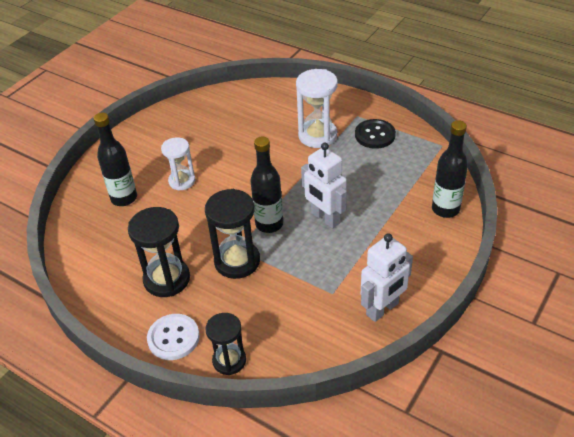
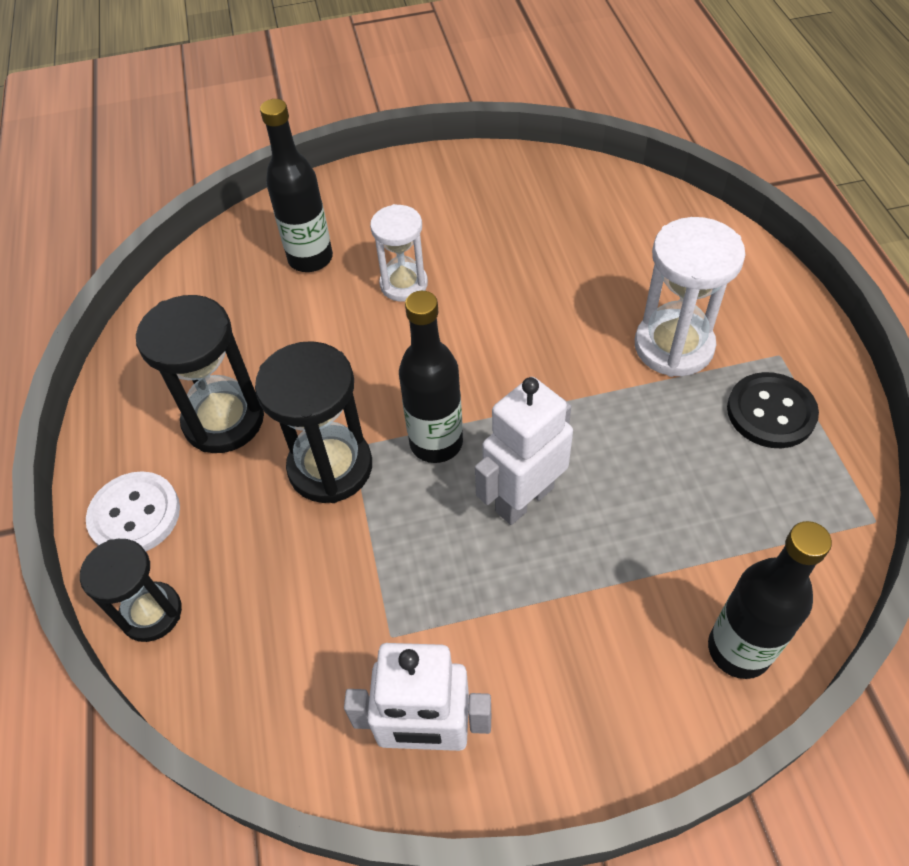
camera: 45 degrees right, 10 degrees up
(325, 218) = (524, 499): white robot -> white robot turned 45 degrees clockwise

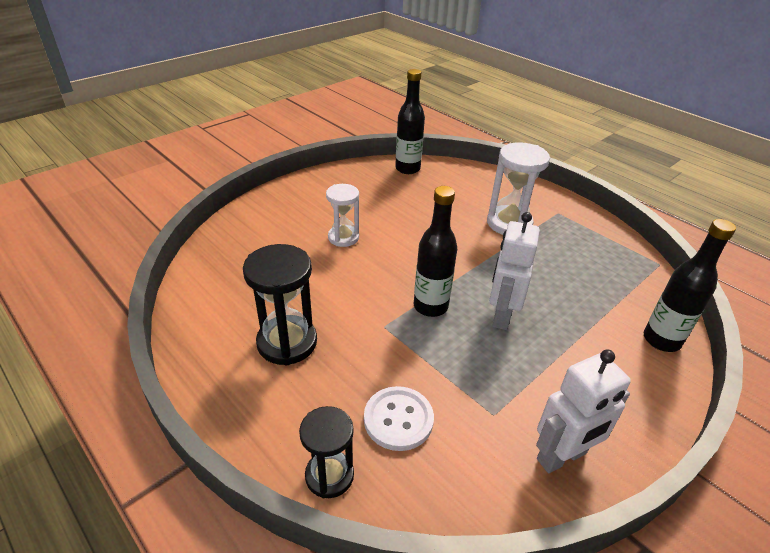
camera: 35 degrees left, 15 degrees down
(135, 515) = (267, 421): white button -> white button (398, 419)
(310, 258) = (274, 241): black bottle -> black bottle (407, 169)
(330, 467) = (379, 341): black hourglass -> none
(771, 412) = (577, 236): black button -> none

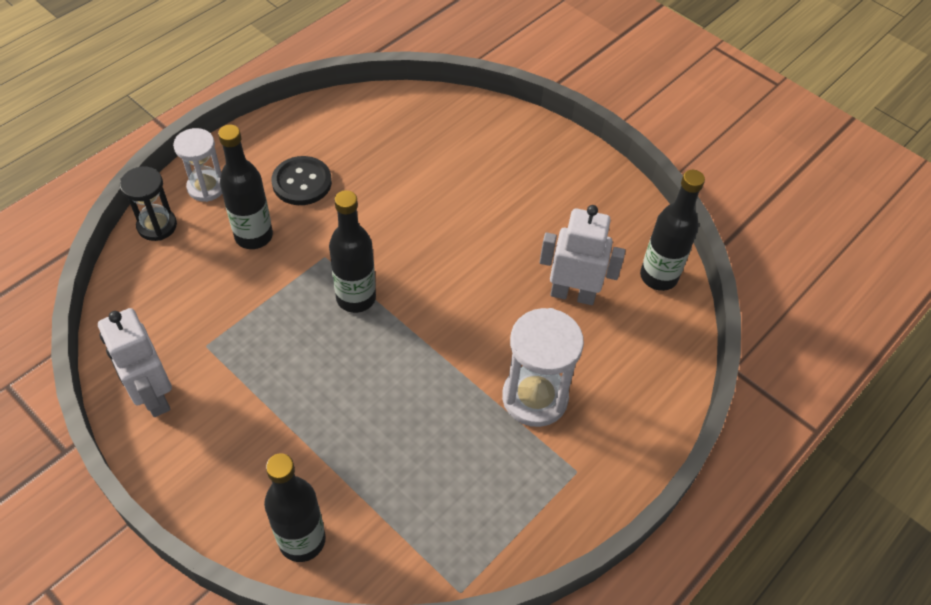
camera: 85 degrees right, 15 degrees up
(287, 342) = (302, 182): black hourglass -> black button
(343, 237) = (474, 213): white hourglass -> white hourglass (206, 187)
(354, 380) = (254, 236): none -> black bottle
(398, 419) = (206, 270): white button -> none
(501, 315) = (343, 367): white robot -> white robot (572, 294)

